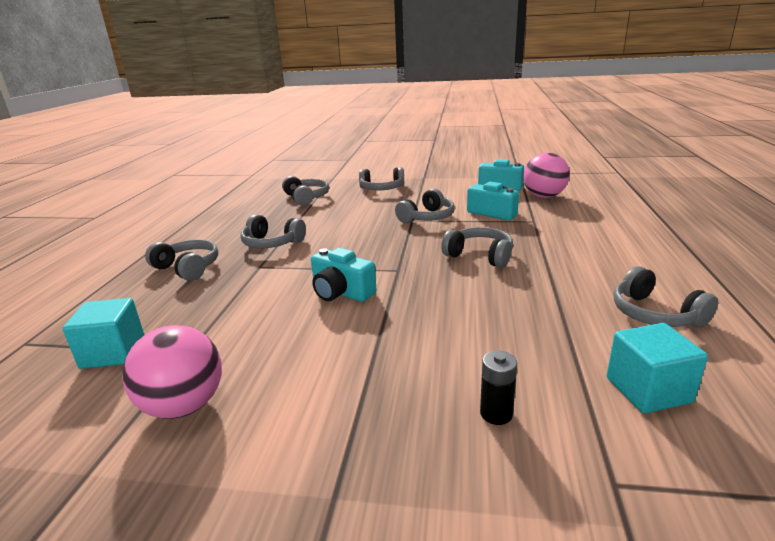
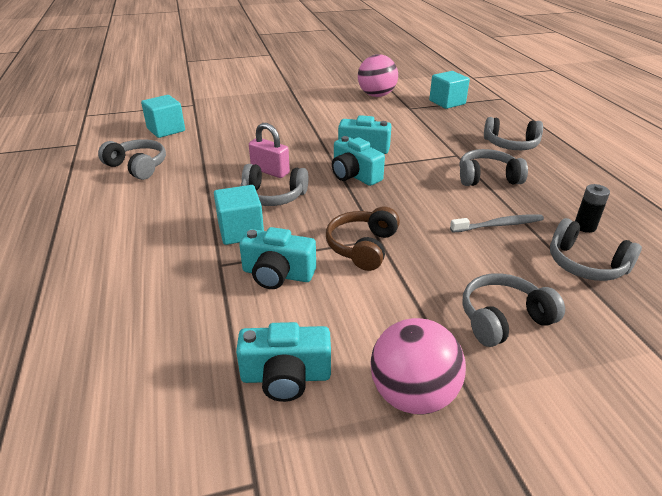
camera: 155 degrees right, 10 degrees up
(321, 216) = (499, 225): none -> grey toothbrush
(386, 262) = (354, 175): none -> turquoise camera
(427, 218) = (362, 247): grey headphones -> brown headphones
(474, 280) = (270, 171): none -> pink padlock
(496, 413) = (239, 113): black battery -> black battery (585, 227)
(516, 236) = (241, 231): none -> turquoise cube
(544, 196) = (200, 345): pink ball -> pink ball (413, 395)

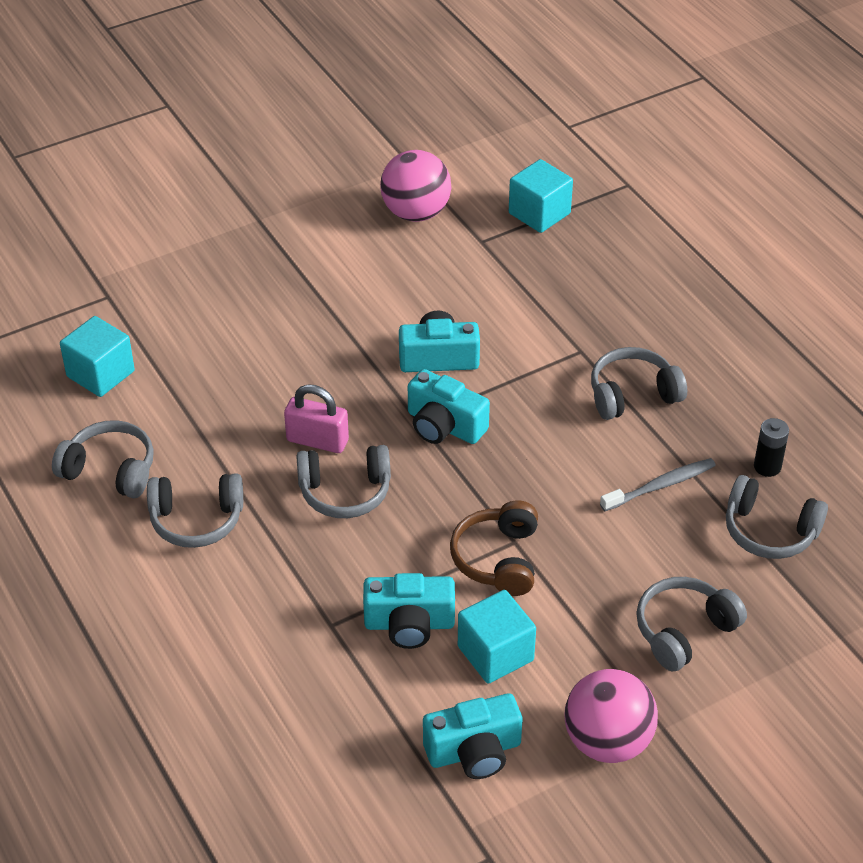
camera: 15 degrees left, 10 degrees up
(241, 231) = (331, 565): turquoise cube -> turquoise cube (495, 653)
(511, 145) = (656, 311): grey headphones -> grey headphones (196, 520)

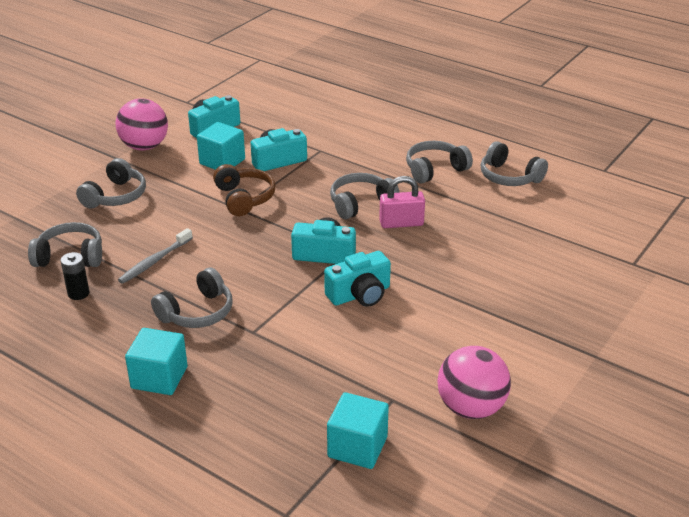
camera: 155 degrees right, 10 degrees down
(100, 374) = (576, 219): turquoise cube -> turquoise cube (159, 377)
(110, 470) = (509, 177): grey headphones -> grey headphones turned 45 degrees clockwise

